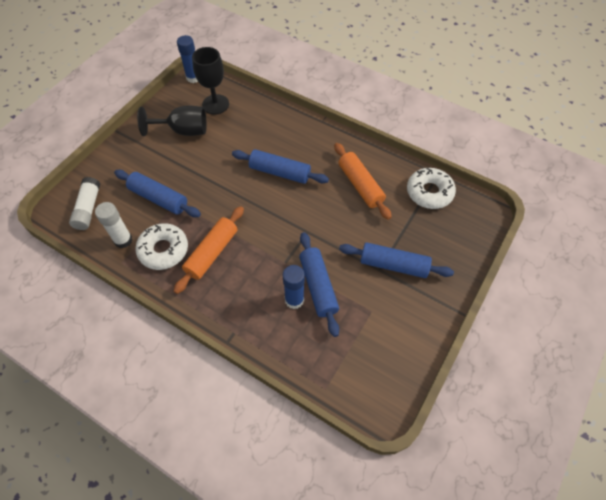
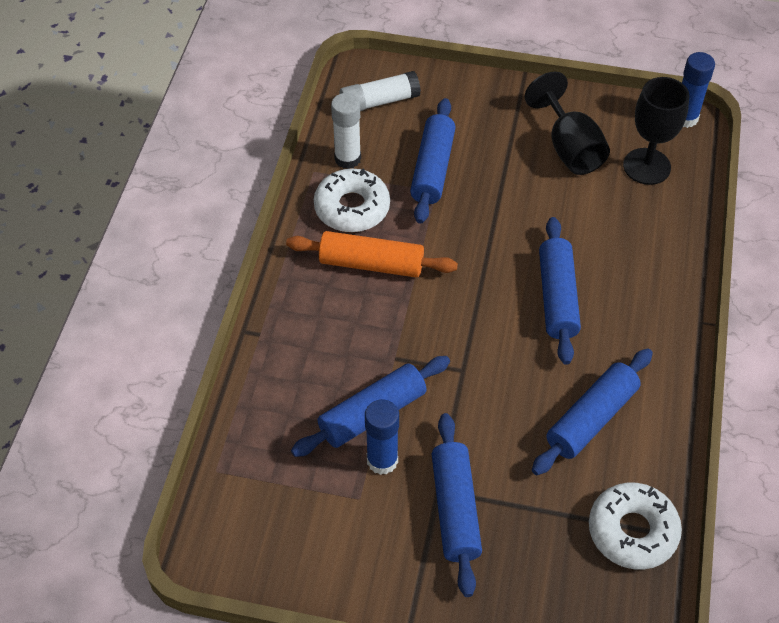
camera: 70 degrees right, 5 degrees down
(294, 300) = (337, 390): blue glue stick -> blue glue stick (382, 460)
(360, 185) = (591, 418): orange rolling pin -> blue rolling pin

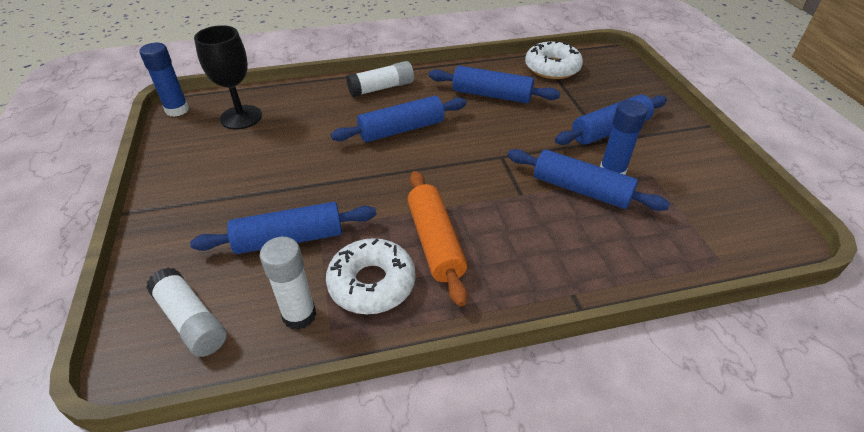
camera: 115 degrees left, 10 degrees down
(569, 148) = (231, 160): black goblet -> none
(658, 307) = (382, 88): none -> white glue stick

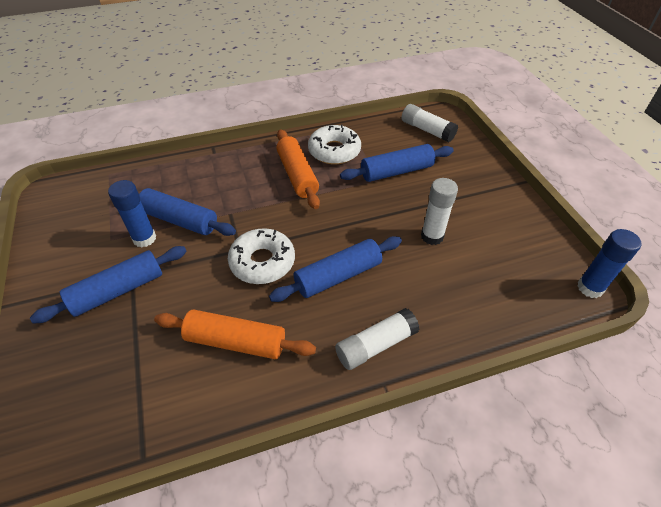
camera: 175 degrees right, 5 degrees up
(241, 117) = (513, 282): black goblet -> none
(299, 315) = (370, 135): white glue stick -> white glue stick (432, 236)
(491, 95) = (236, 341): blue rolling pin -> orange rolling pin
(552, 68) = (135, 415): white donut -> white donut (262, 262)

